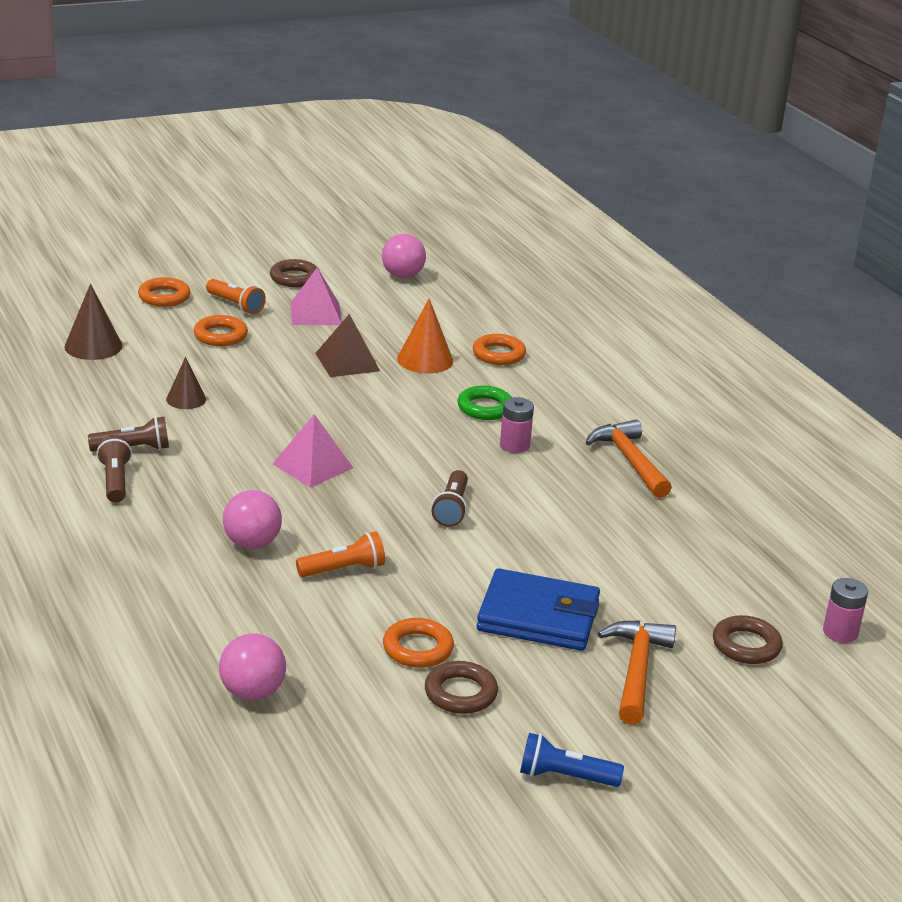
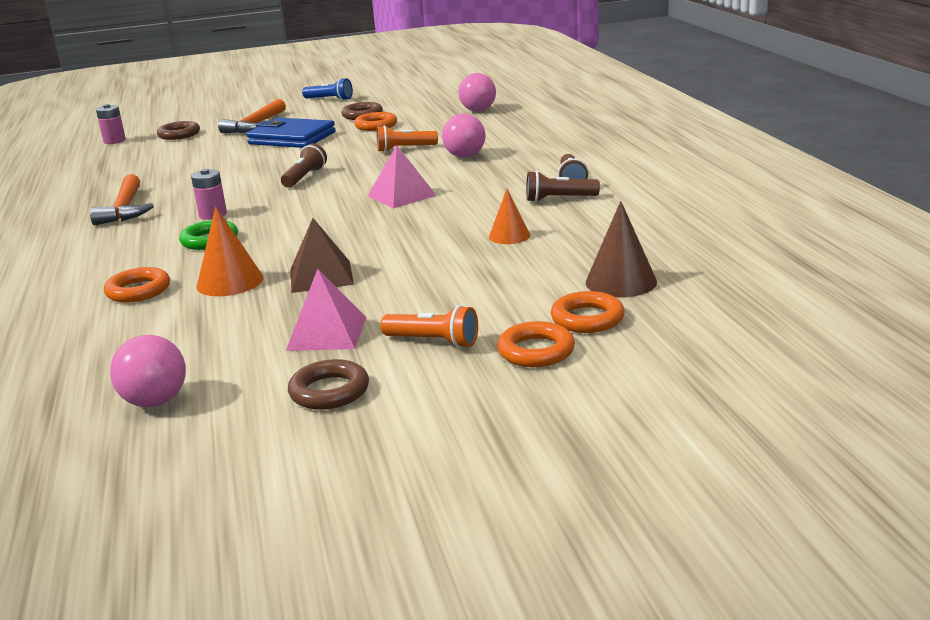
camera: 165 degrees left, 5 degrees down
(186, 399) = (509, 236): brown cone -> orange cone
(220, 336) = (462, 300): orange ring -> orange ring (587, 319)
(236, 305) = (434, 341): orange flashlight -> orange flashlight turned 150 degrees clockwise

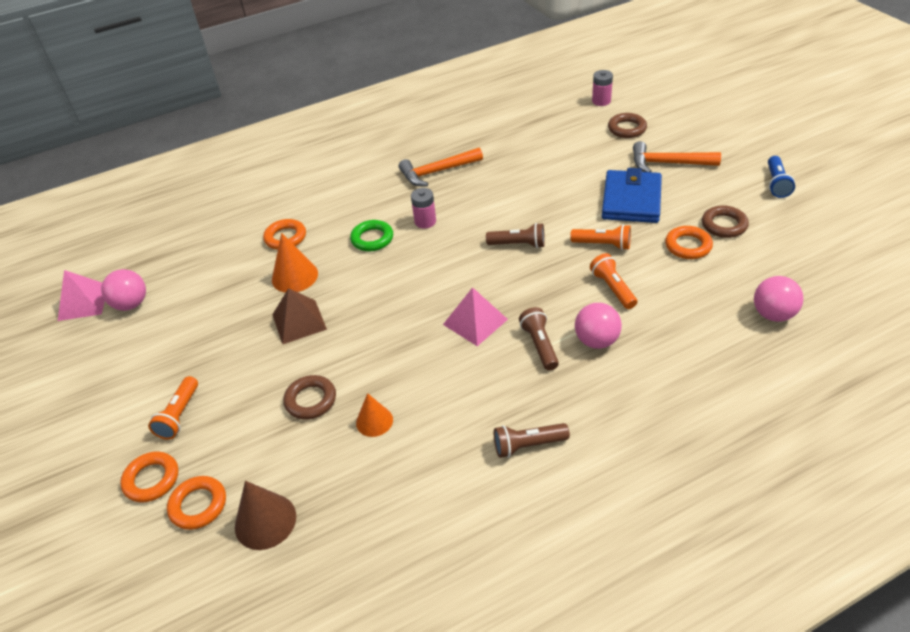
camera: 80 degrees right, 20 degrees up
(327, 333) = (203, 353): pink pyramid -> pink pyramid (83, 302)
(329, 391) = (123, 379): brown ring -> brown ring (311, 400)
(342, 149) = (603, 245): none -> orange flashlight
(558, 199) = (471, 443): brown flashlight -> brown flashlight (539, 345)

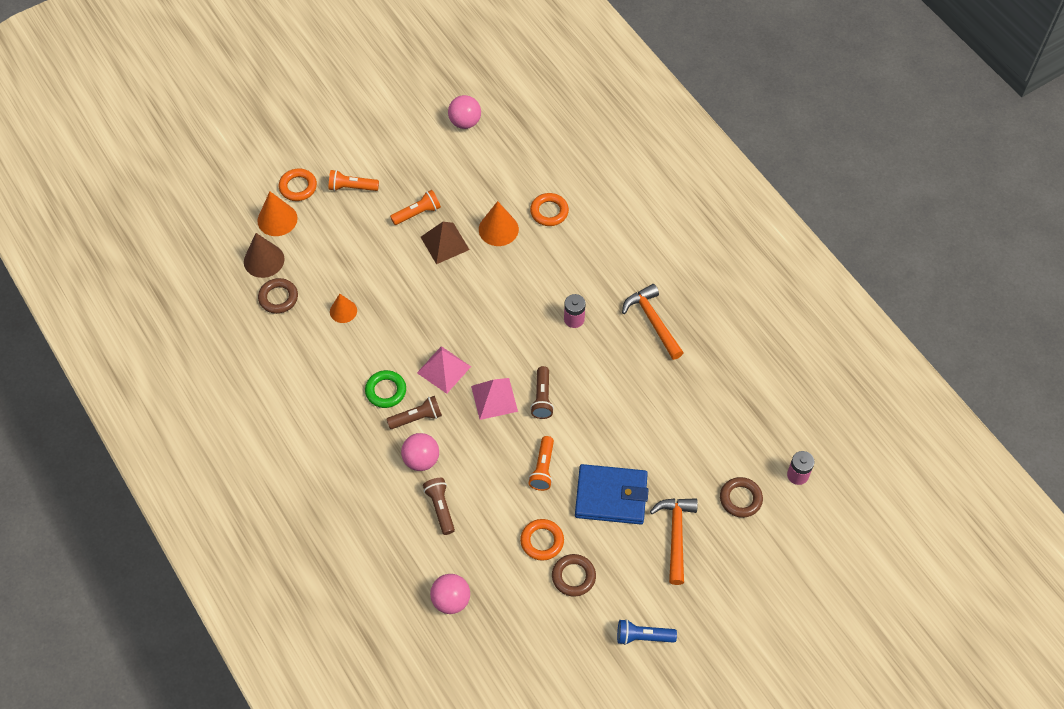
camera: 80 degrees right, 15 degrees up
(83, 302) = (467, 89): pink pyramid -> pink pyramid (494, 398)
(198, 505) = (277, 219): orange ring -> orange cone
(311, 400) = (363, 267): brown ring -> brown ring (278, 298)
(372, 239) = (548, 279): green ring -> green ring (386, 391)
(528, 445) = (319, 412): brown flashlight -> brown flashlight (440, 508)
(612, 288) = (484, 474): orange flashlight -> orange flashlight (417, 213)

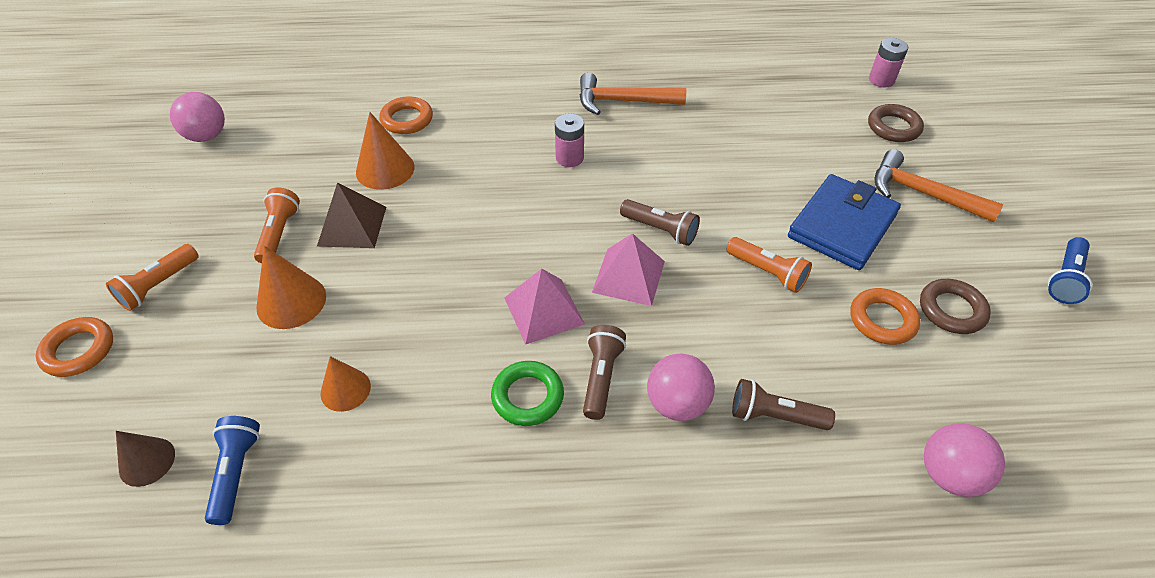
camera: 60 degrees left, 10 degrees down
(264, 260) = (147, 461): brown cone -> brown cone, size x0.66
(277, 219) = (98, 405): orange cone -> orange cone (291, 301)
(278, 298) = (236, 473): brown ring -> blue flashlight

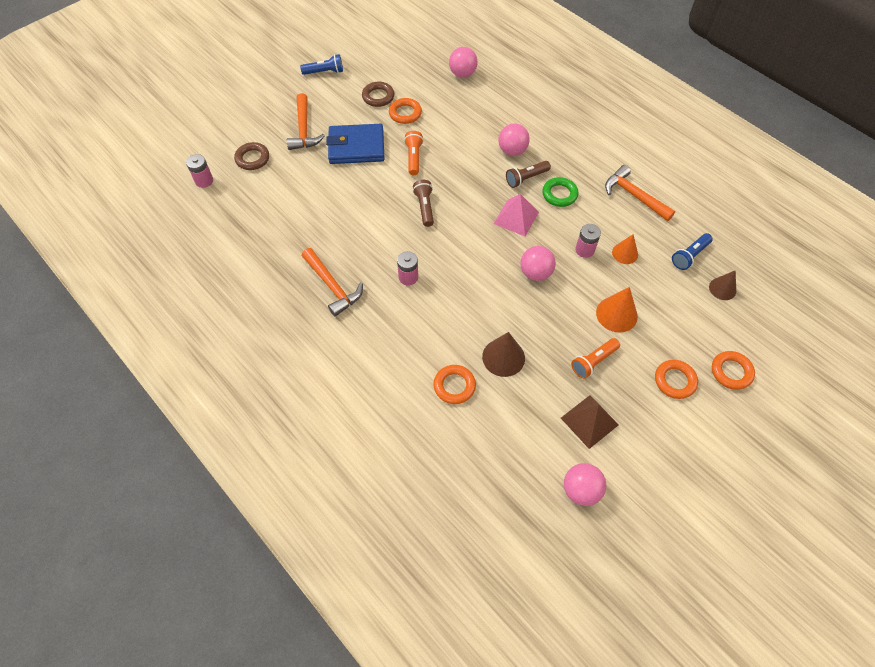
camera: 130 degrees left, 10 degrees up
(158, 285) = (674, 381): orange flashlight -> orange ring
(352, 226) = (554, 333): brown pyramid -> brown pyramid (589, 421)
(385, 169) = (503, 357): orange cone -> brown cone
(408, 346) = (584, 250): none -> pink battery
(412, 505) = (634, 196): none -> orange hammer
(441, 267) = (535, 273): none -> pink ball
(629, 276) = (465, 201): pink pyramid -> none
(774, 416) = (487, 123): brown flashlight -> none

